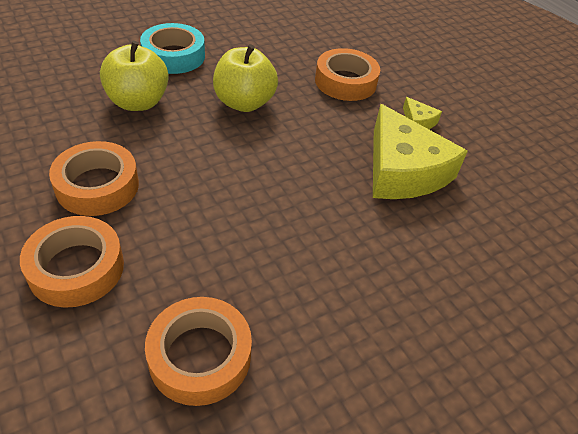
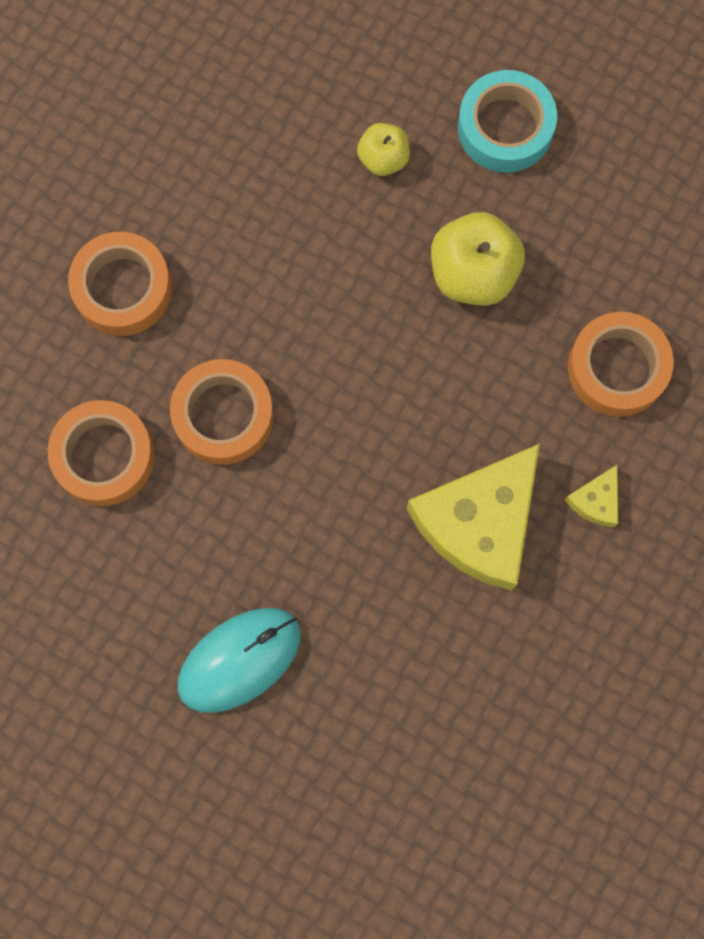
camera: 65 degrees right, 30 degrees up
(97, 186) = (228, 224): orange tape -> orange tape (223, 415)
(138, 102) = (383, 159): yellow apple -> yellow apple, size x0.58
(437, 349) = (239, 660): none -> turquoise mouse

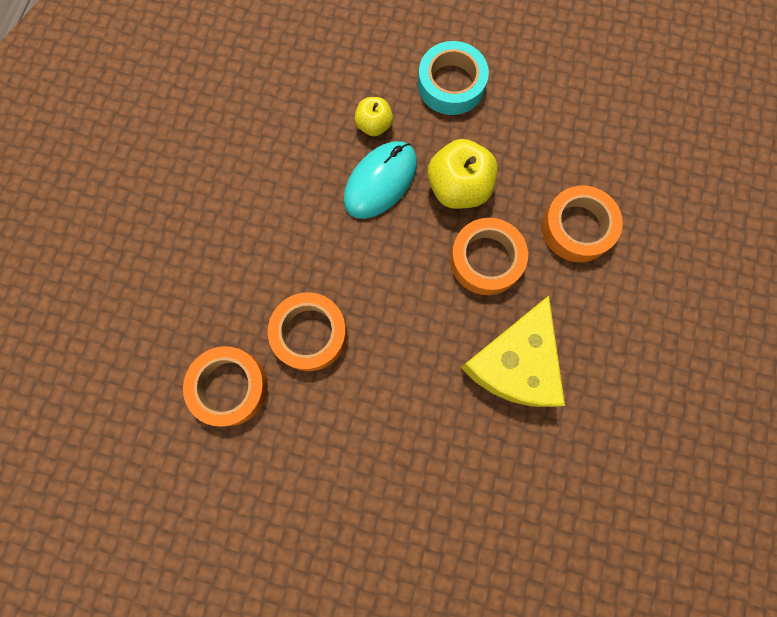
camera: 15 degrees left, 0 degrees up
(123, 288) = (213, 261): orange tape -> orange tape (486, 260)
(239, 660) = (370, 515): turquoise mouse -> turquoise mouse (380, 181)
(596, 501) = (592, 325): yellow cheese -> none

